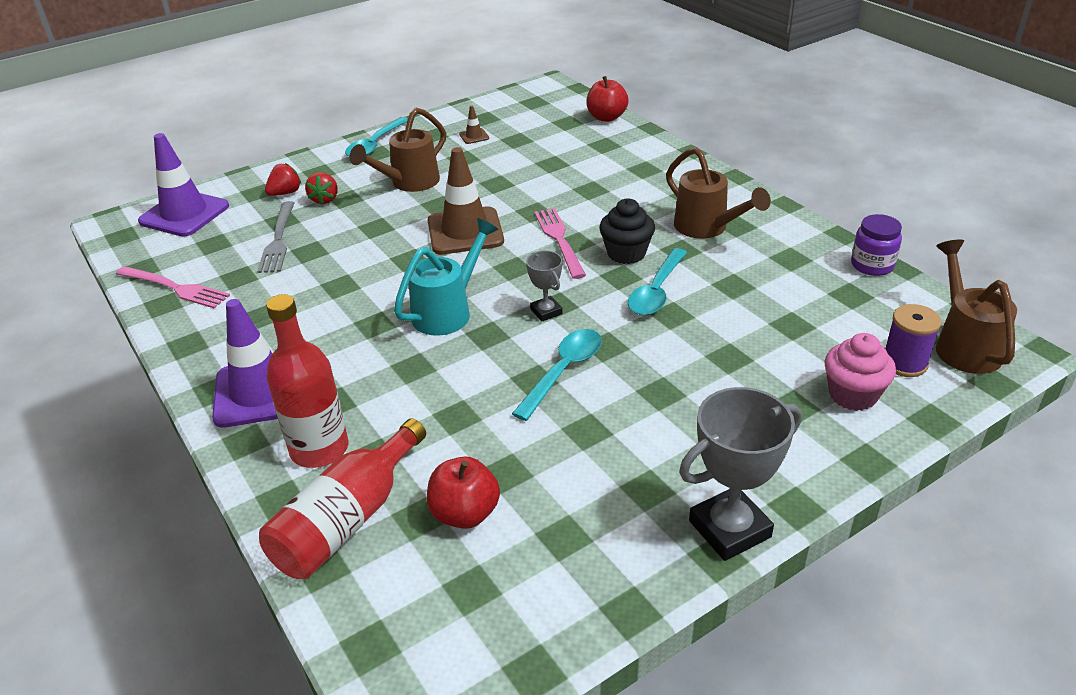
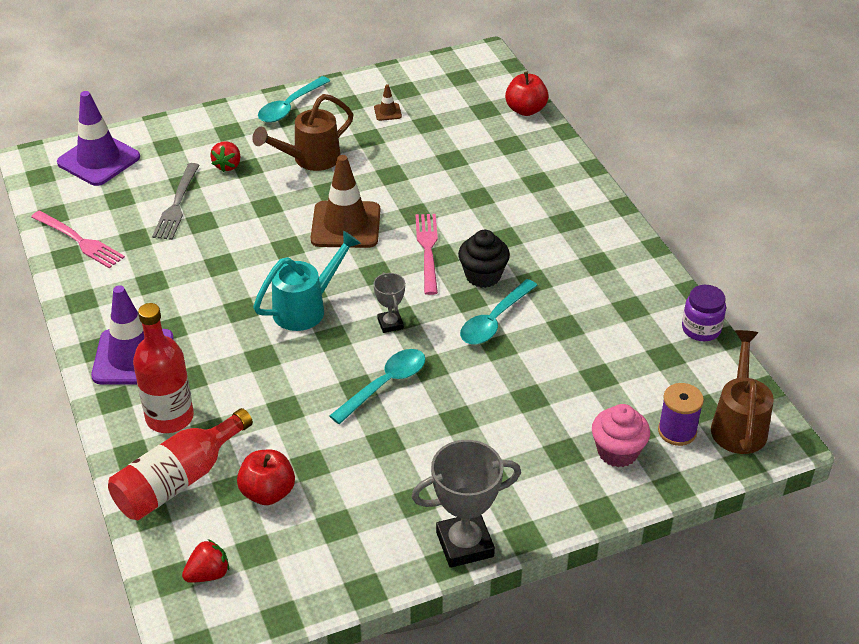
camera: 10 degrees right, 5 degrees up
(285, 193) = (193, 151): red strawberry -> red strawberry (208, 574)
(707, 228) = (568, 261): brown watering can -> none

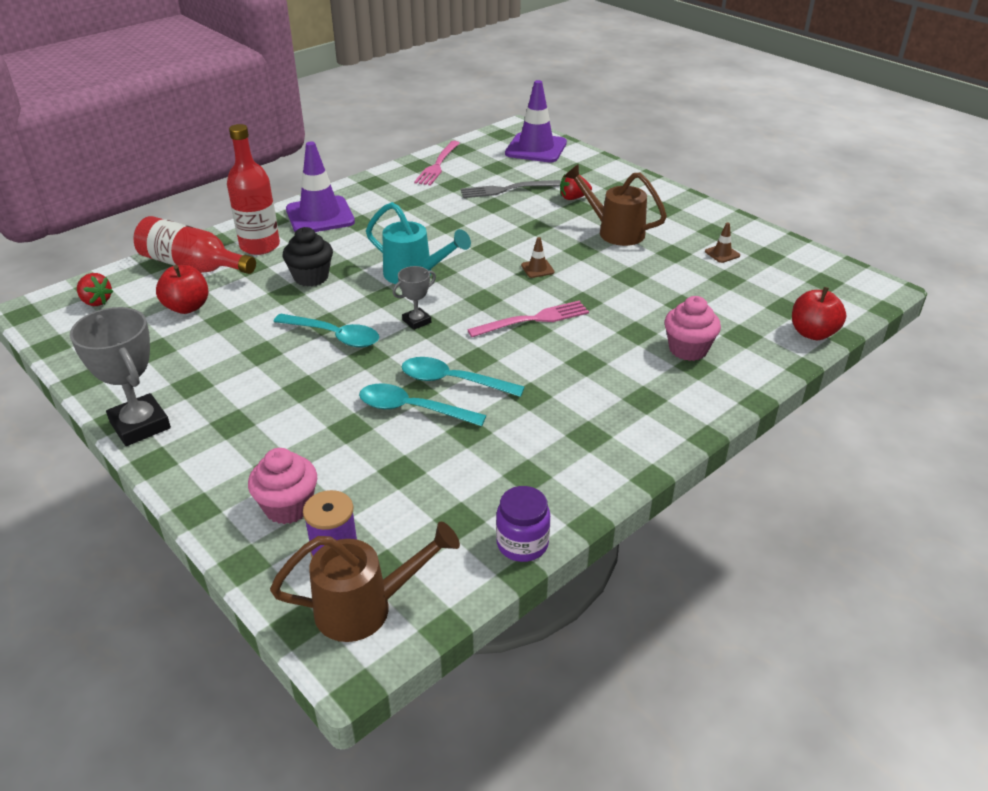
camera: 70 degrees right, 5 degrees down
(290, 106) = (679, 205): turquoise spoon -> turquoise spoon (412, 409)
(346, 225) = (537, 269): brown traffic cone -> brown traffic cone, size x0.42
(483, 276) = (516, 360): black cupcake -> black cupcake (311, 277)
(515, 178) = (688, 349): none -> pink cupcake

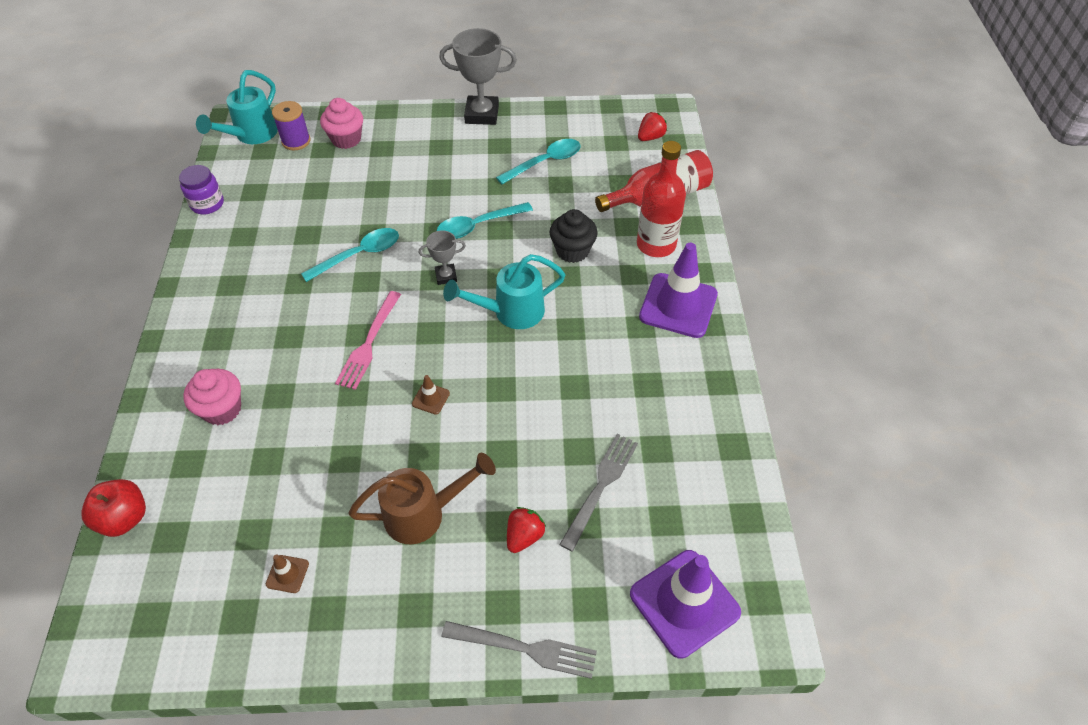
camera: 130 degrees right, 15 degrees up
(96, 301) = (650, 137): red strawberry -> red strawberry turned 150 degrees clockwise
(187, 307) = (596, 173): red apple -> none
(366, 608) = (251, 135): brown watering can -> turquoise watering can
(412, 409) = (357, 222): turquoise spoon -> turquoise spoon (545, 162)
(416, 321) = (446, 276): grey trophy -> grey trophy turned 75 degrees clockwise
(438, 165) = (717, 463): pink fork -> none
(627, 174) = (526, 648): none -> grey fork

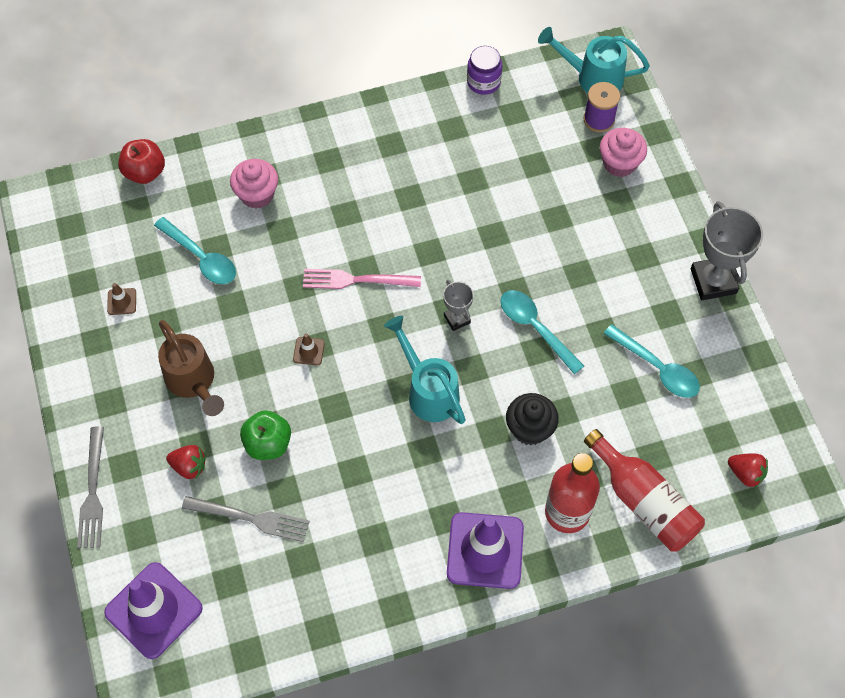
camera: 75 degrees right, 10 degrees up
(359, 255) = (460, 234): turquoise spoon -> turquoise spoon (201, 257)
(521, 455) = (268, 443): none -> green apple

